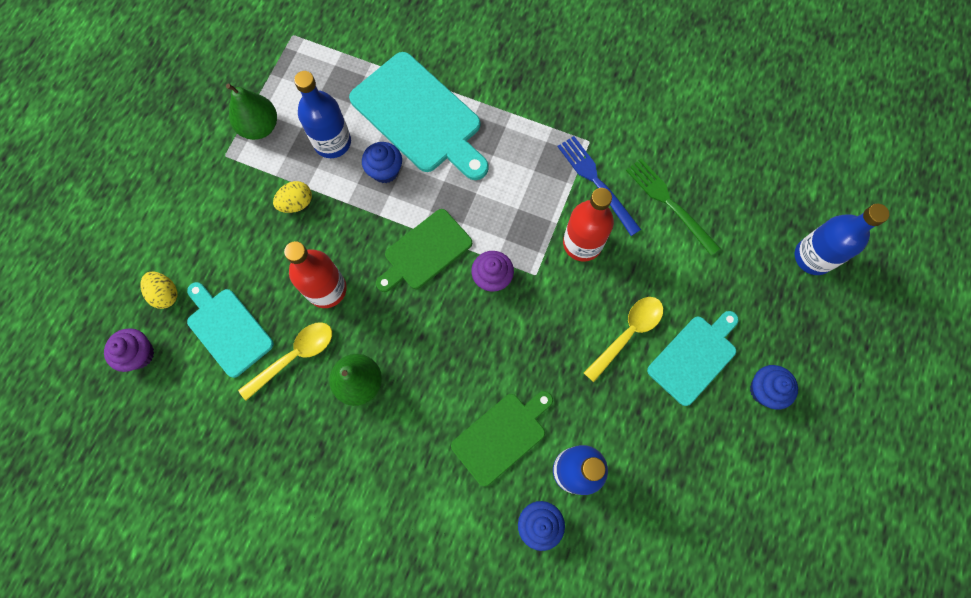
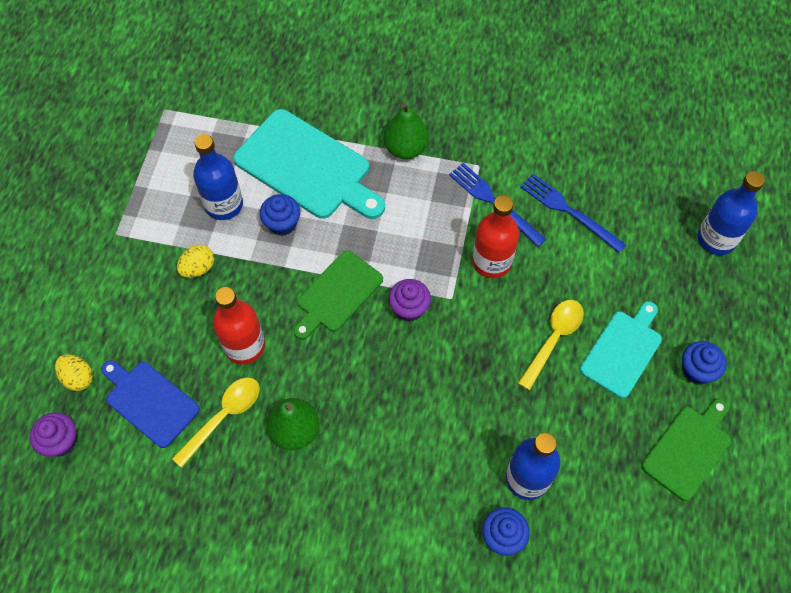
camera: 10 degrees left, 10 degrees down
(228, 329) = (150, 401): turquoise cutting board -> blue cutting board
(259, 127) = (147, 201): green pear -> green pear (405, 148)
(502, 436) = (449, 458): green cutting board -> green cutting board (688, 449)
(670, 204) = (569, 211): green fork -> blue fork

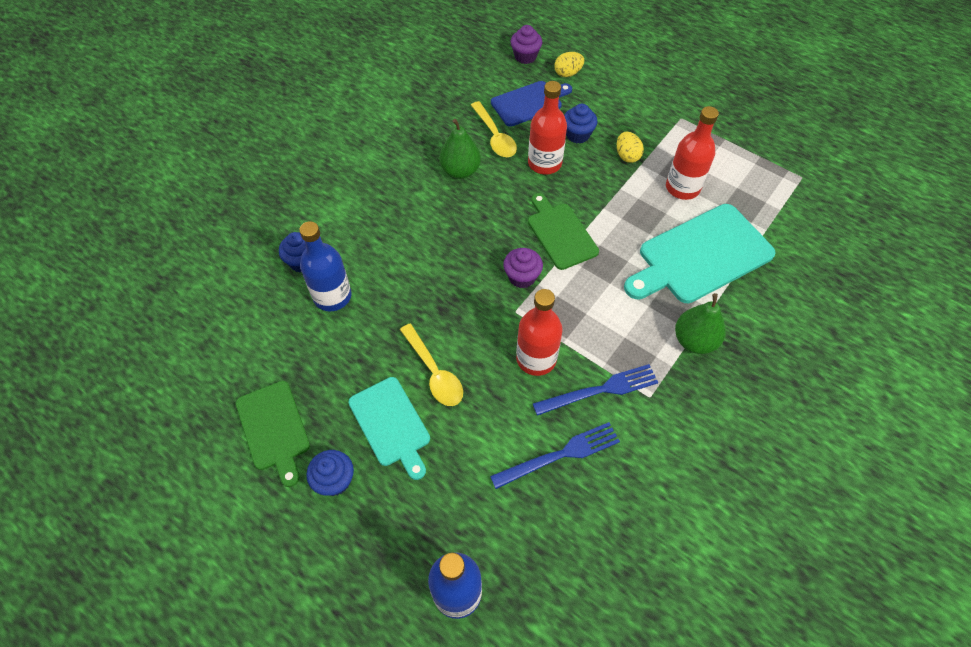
camera: 115 degrees right, 5 degrees down
(224, 205) = (682, 188): blue bottle -> red bottle
(282, 223) = (647, 219): blue cupcake -> blue cupcake (577, 135)

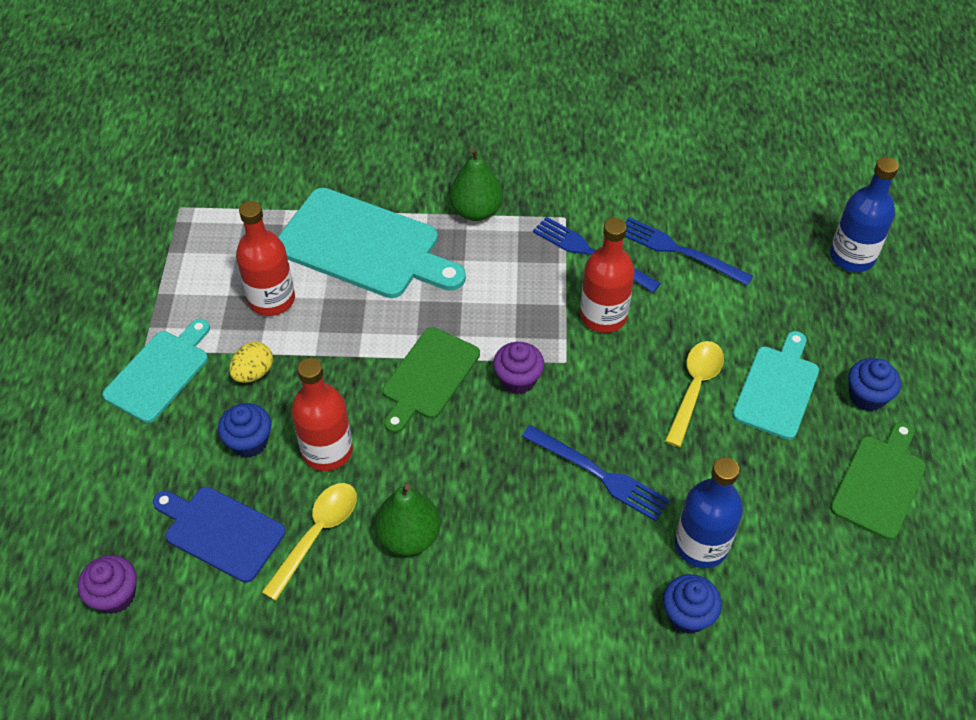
camera: 125 degrees left, 5 degrees down
(421, 276) = (598, 474): none -> blue fork
(567, 73) = (125, 518): yellow egg -> none
(657, 118) = (160, 373): none -> turquoise cutting board

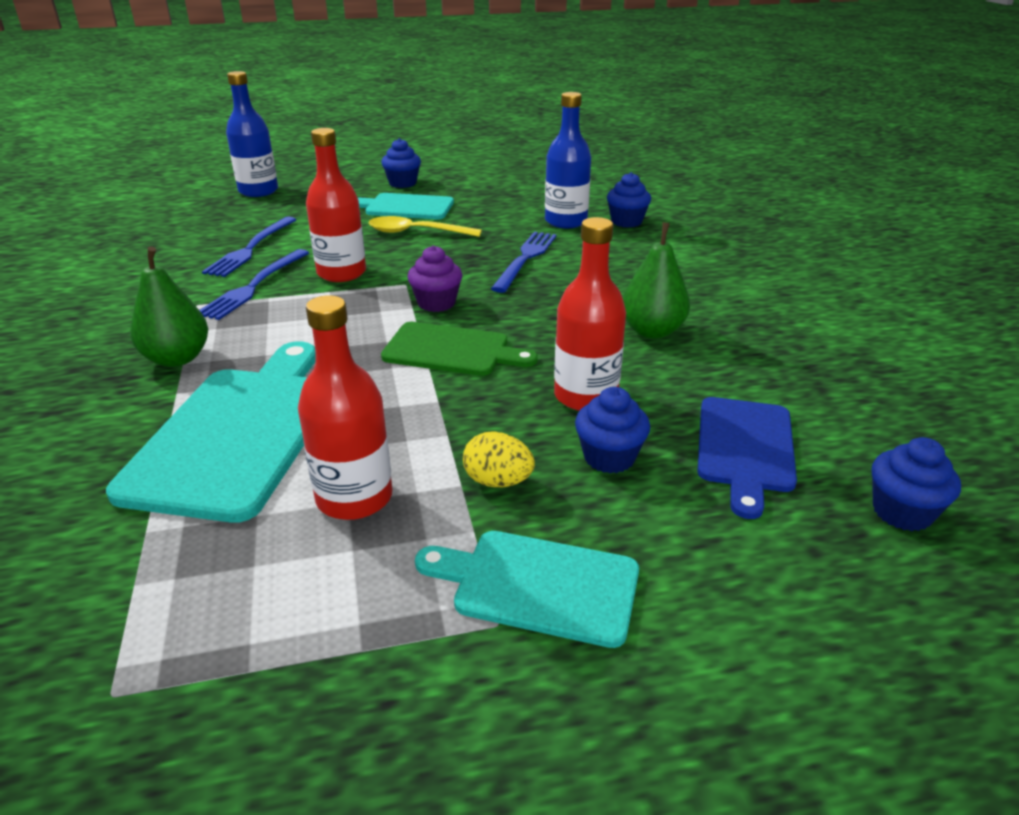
camera: 105 degrees left, 20 degrees down
(115, 595) = (902, 512): purple cupcake -> blue cupcake
(317, 535) = (693, 382): yellow spoon -> none
(880, 483) = (477, 178): green cutting board -> none

